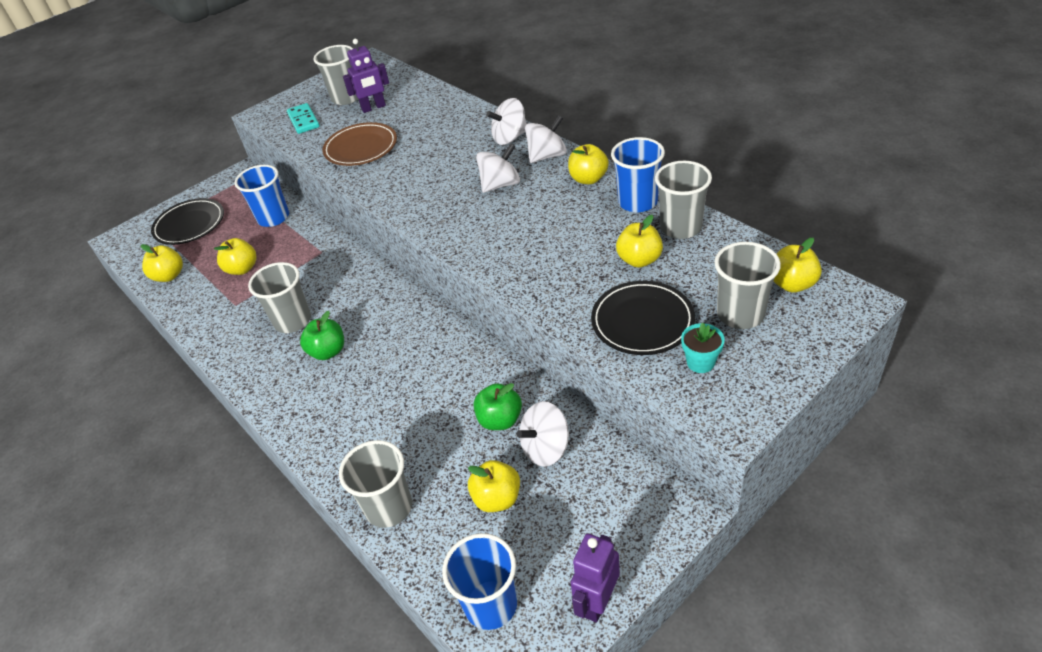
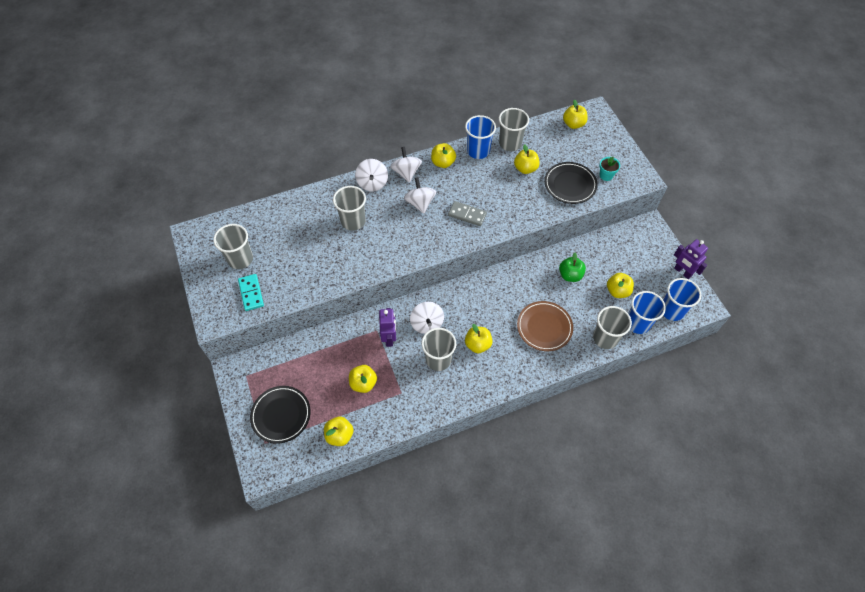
camera: 75 degrees left, 15 degrees up
(273, 218) = (314, 354): blue cup -> blue cup (637, 323)
(303, 120) = (251, 293): turquoise domino -> turquoise domino turned 75 degrees clockwise
(328, 351) = (477, 344): green apple -> yellow apple
(361, 148) = (321, 265): brown plate -> brown plate (544, 327)
(373, 108) = (270, 245): purple robot -> purple robot (389, 338)
(505, 231) = (467, 215): none -> grey domino
(546, 448) = (596, 262): white spinning top -> white spinning top (427, 323)
(740, 314) = (583, 149): grey cup -> grey cup (353, 221)

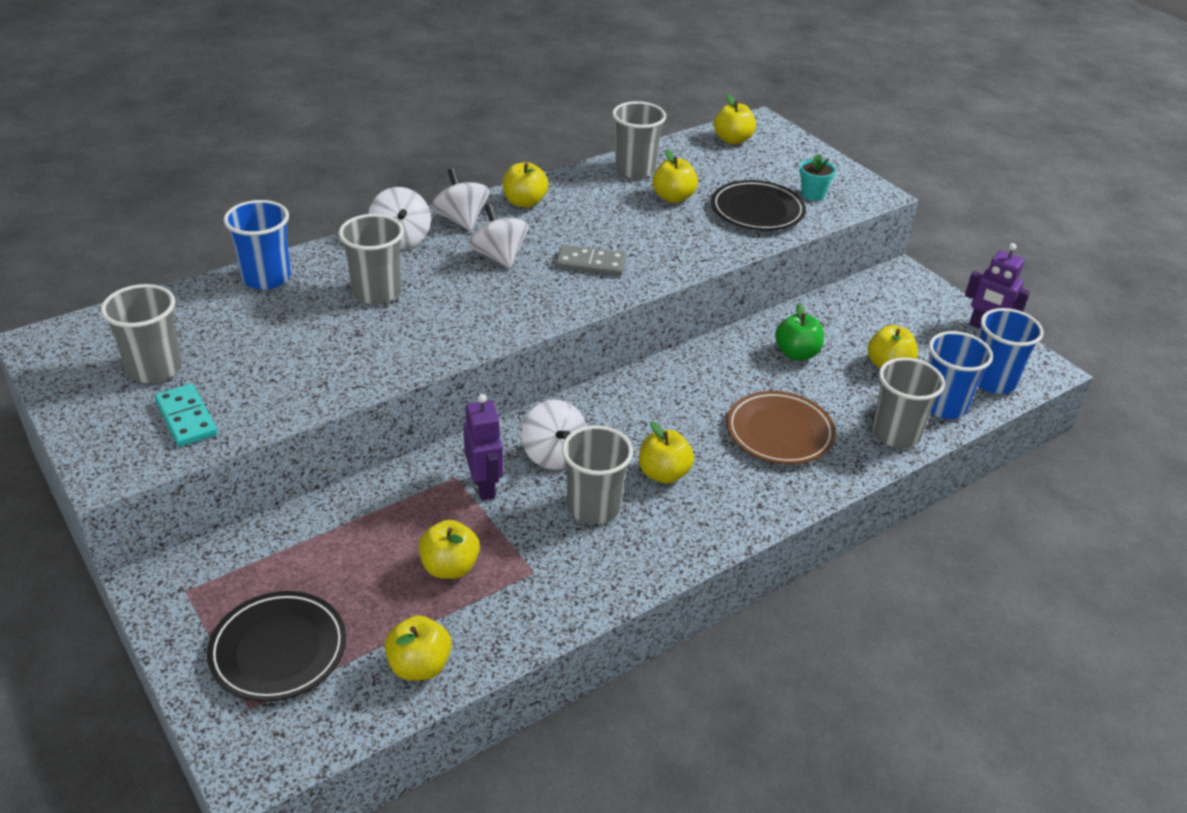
camera: 15 degrees left, 20 degrees down
(478, 151) = (582, 183): blue cup -> blue cup (266, 278)

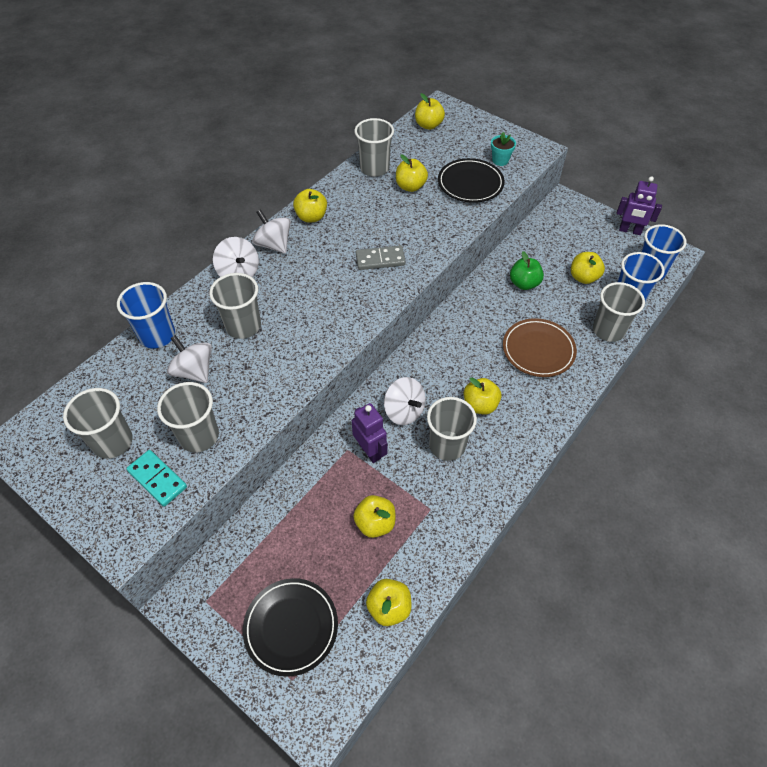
camera: 15 degrees left, 15 degrees up
(260, 388) = (199, 436): none -> grey cup
(499, 256) = (315, 270): white spinning top -> white spinning top (194, 371)

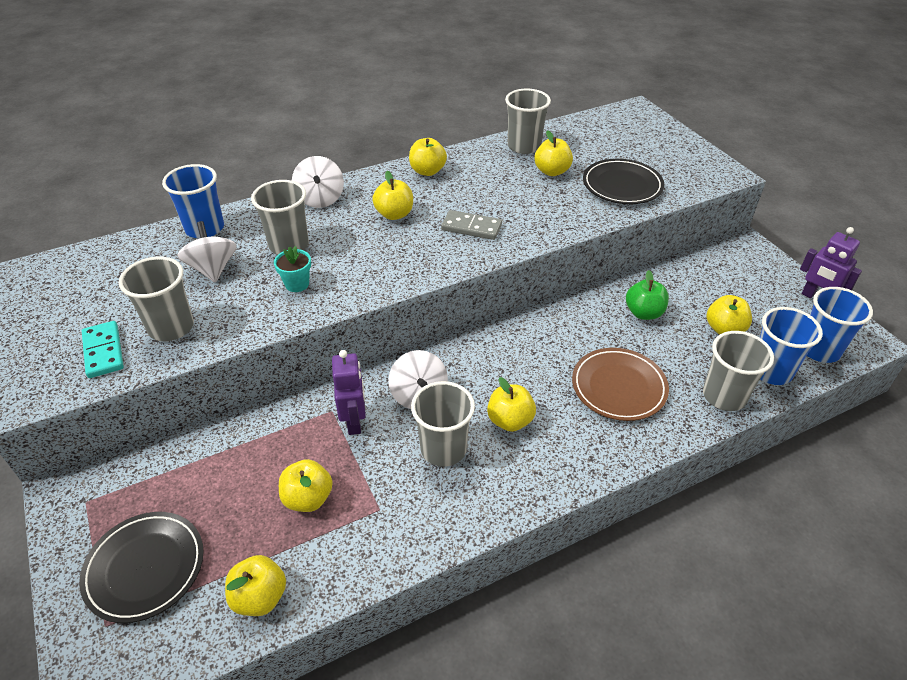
camera: 25 degrees right, 10 degrees down
(113, 442) = (93, 304): grey cup -> none
(274, 244) = (372, 184): white spinning top -> none
(428, 125) = (610, 123): yellow apple -> yellow apple (394, 214)
(500, 160) = (672, 173): turquoise flower pot -> turquoise flower pot (297, 284)

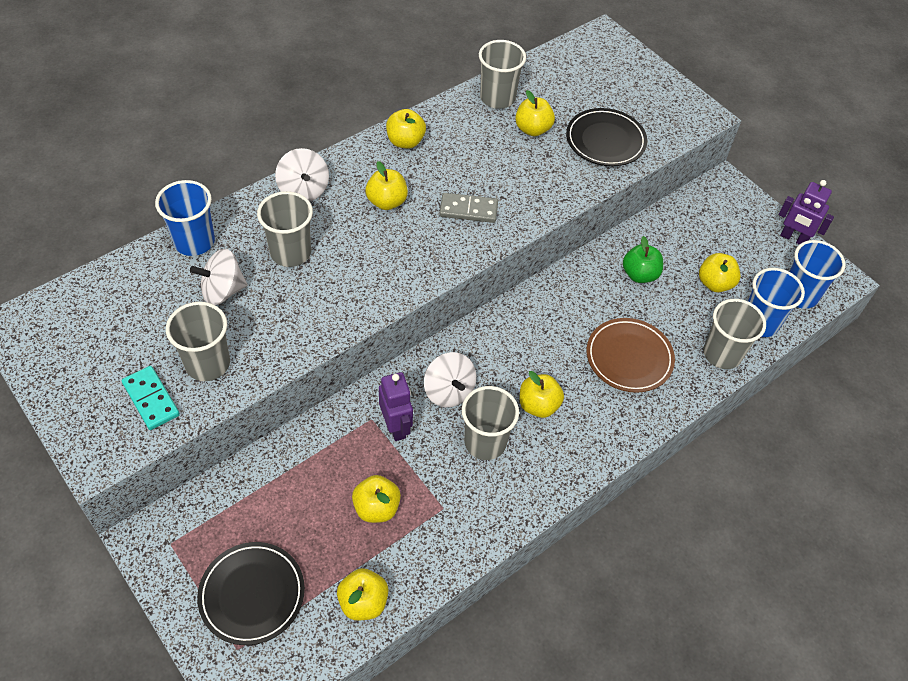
camera: 15 degrees left, 10 degrees up
(213, 269) = (222, 291): white spinning top -> white spinning top turned 75 degrees counterclockwise
(297, 284) = (315, 298): turquoise flower pot -> none

